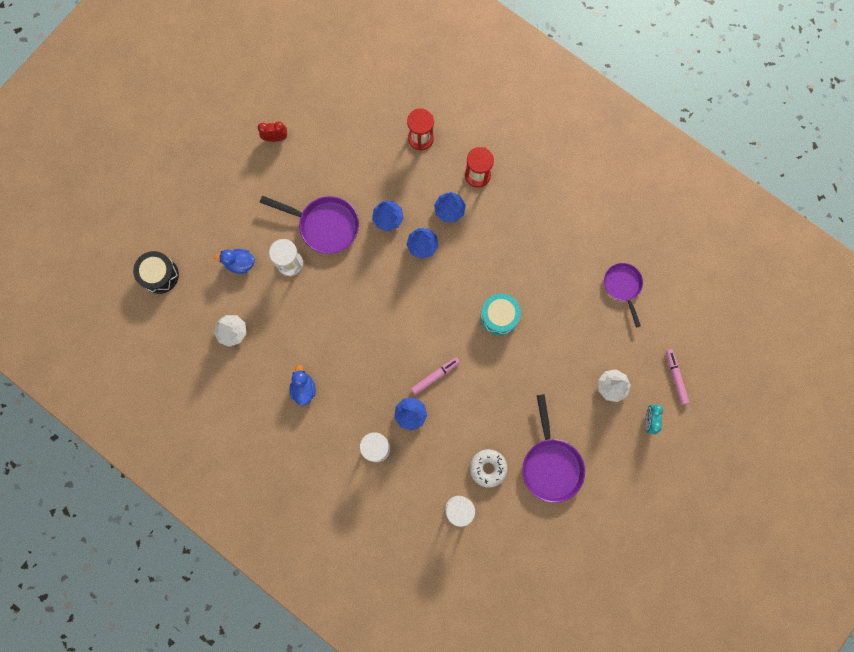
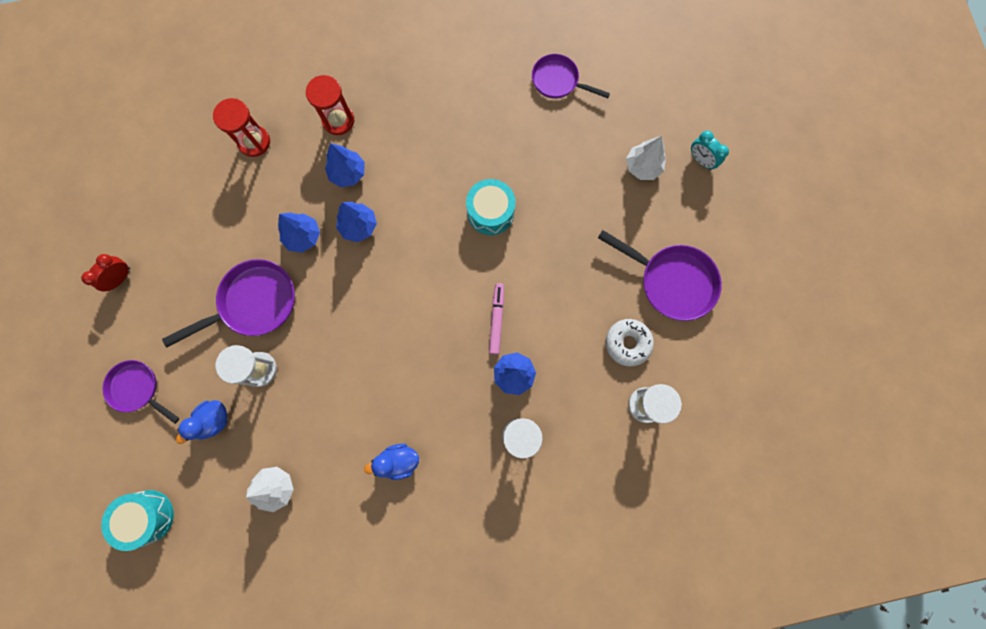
camera: 50 degrees left, 0 degrees up
(159, 275) = (147, 516): black drum -> turquoise drum
(222, 205) = (138, 389): none -> purple pan
(303, 388) = (398, 461): blue duck -> blue duck turned 45 degrees counterclockwise
(675, 377) = (680, 105): pink marker -> none

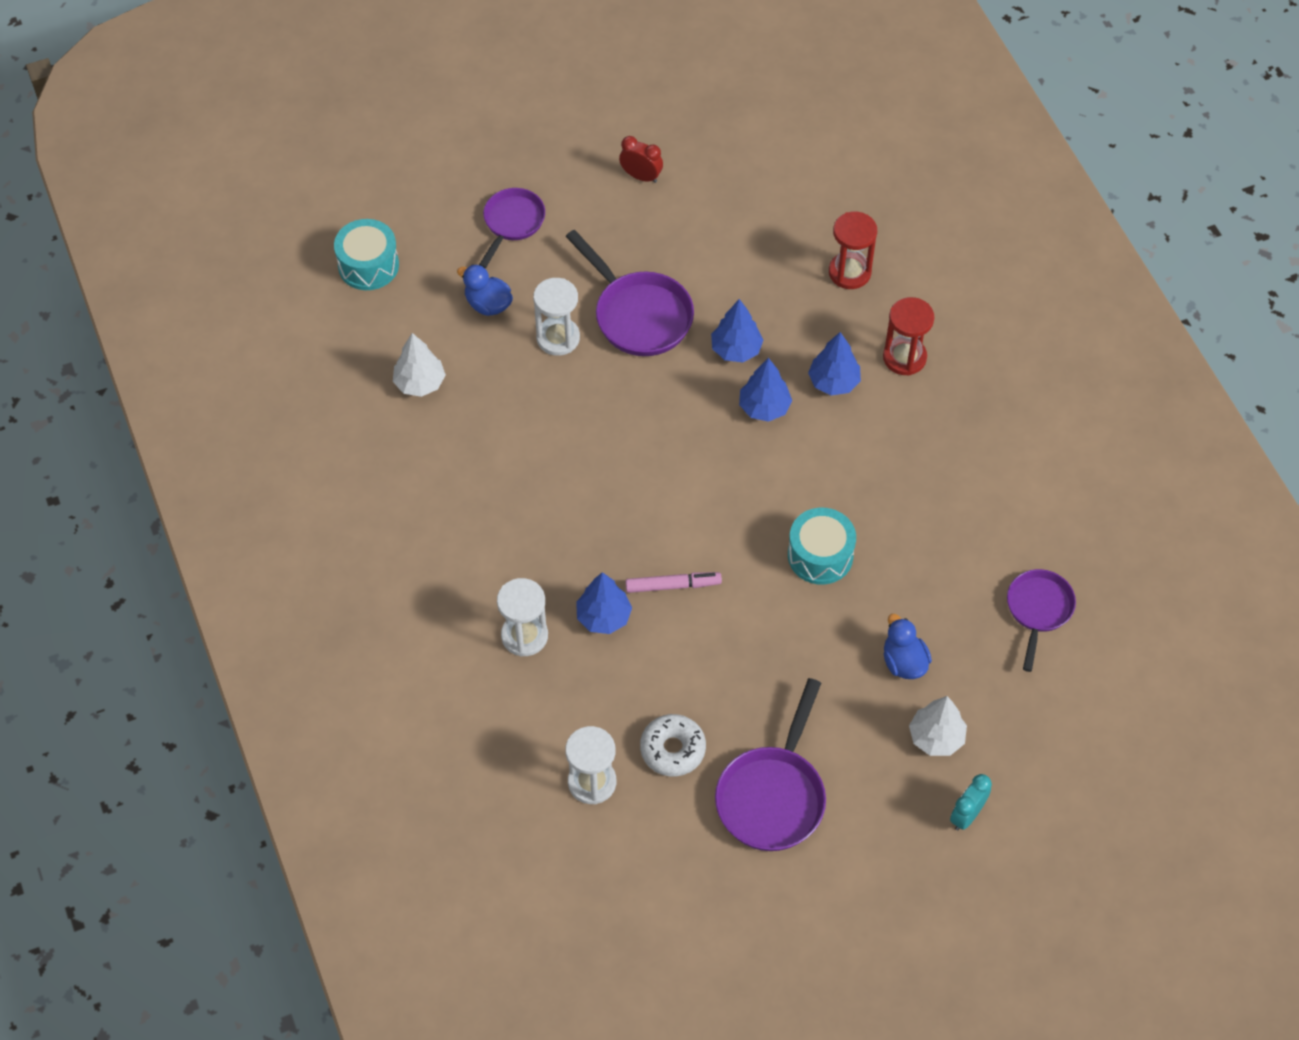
camera: 80 degrees right, 20 degrees down
(398, 461) = (471, 504): blue duck -> blue duck (904, 662)

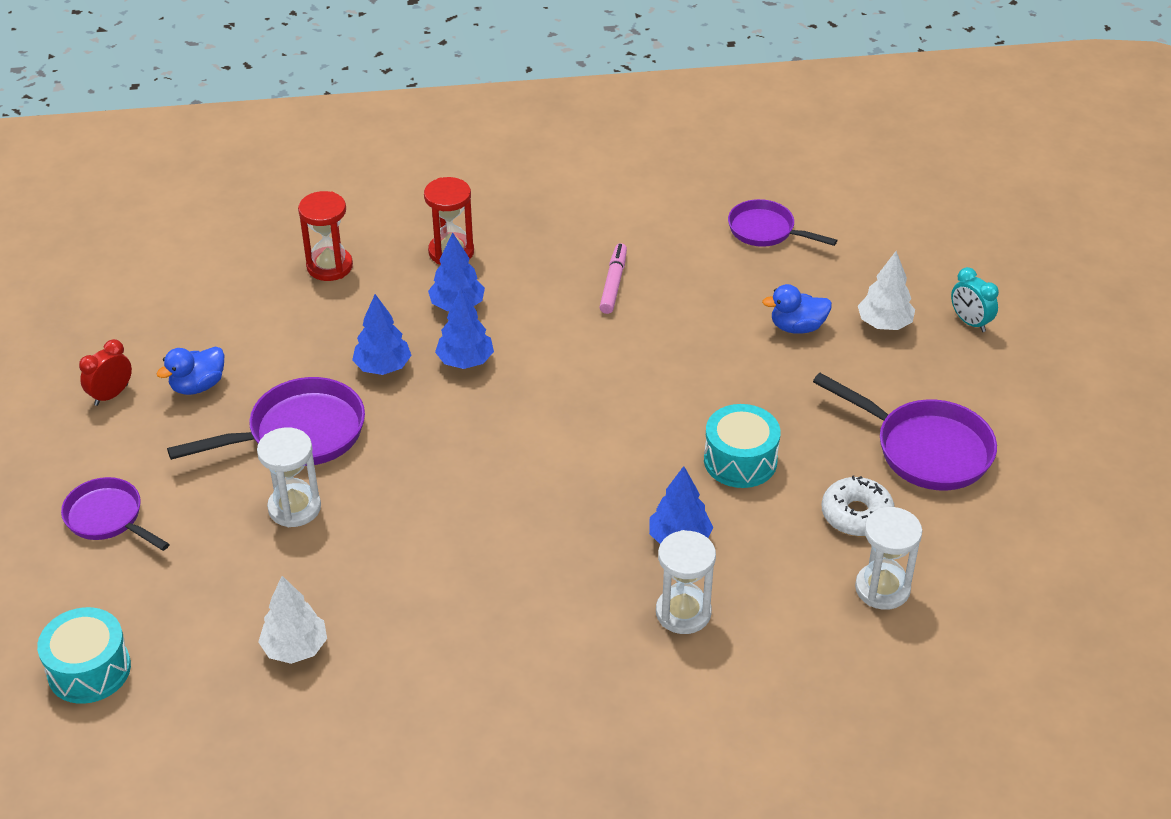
camera: 75 degrees left, 15 degrees down
(488, 304) = (214, 562): blue duck -> blue duck (198, 386)
(673, 585) = (658, 475): pink marker -> pink marker (613, 283)
(820, 555) = (659, 358): turquoise drum -> turquoise drum (740, 460)

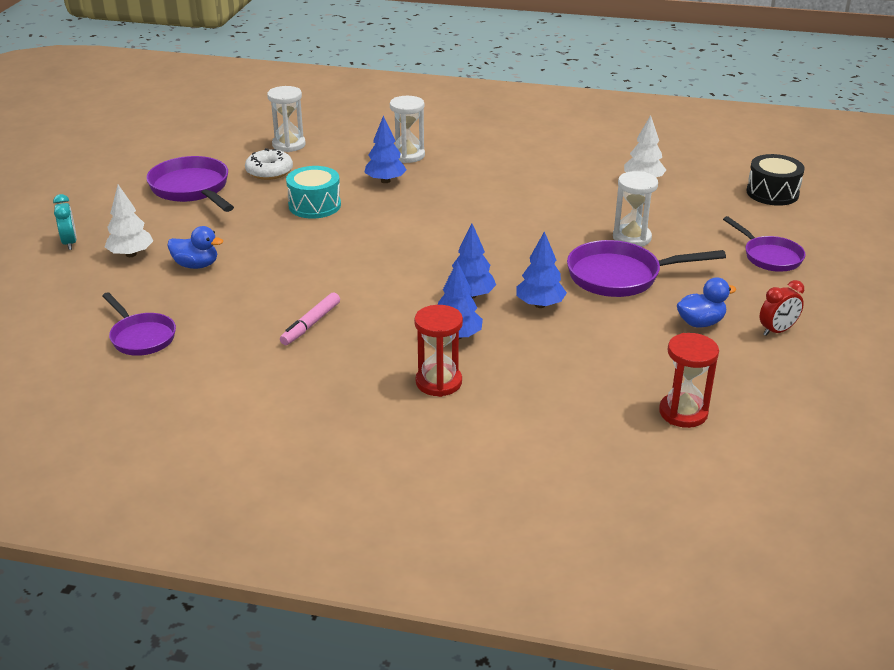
camera: 160 degrees left, 10 degrees down
(89, 670) = (772, 193): turquoise drum -> black drum
(329, 266) = (562, 395): red hourglass -> red hourglass (683, 412)

